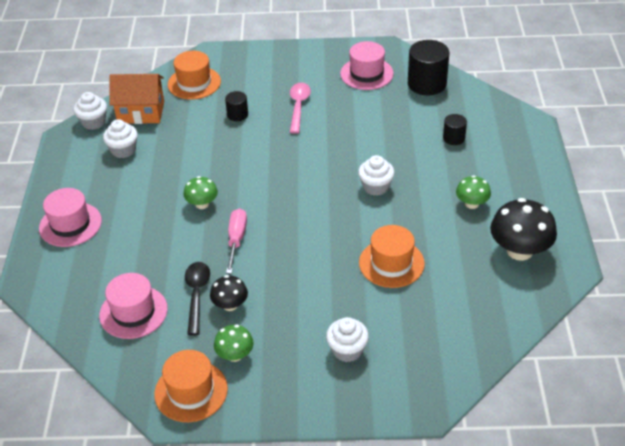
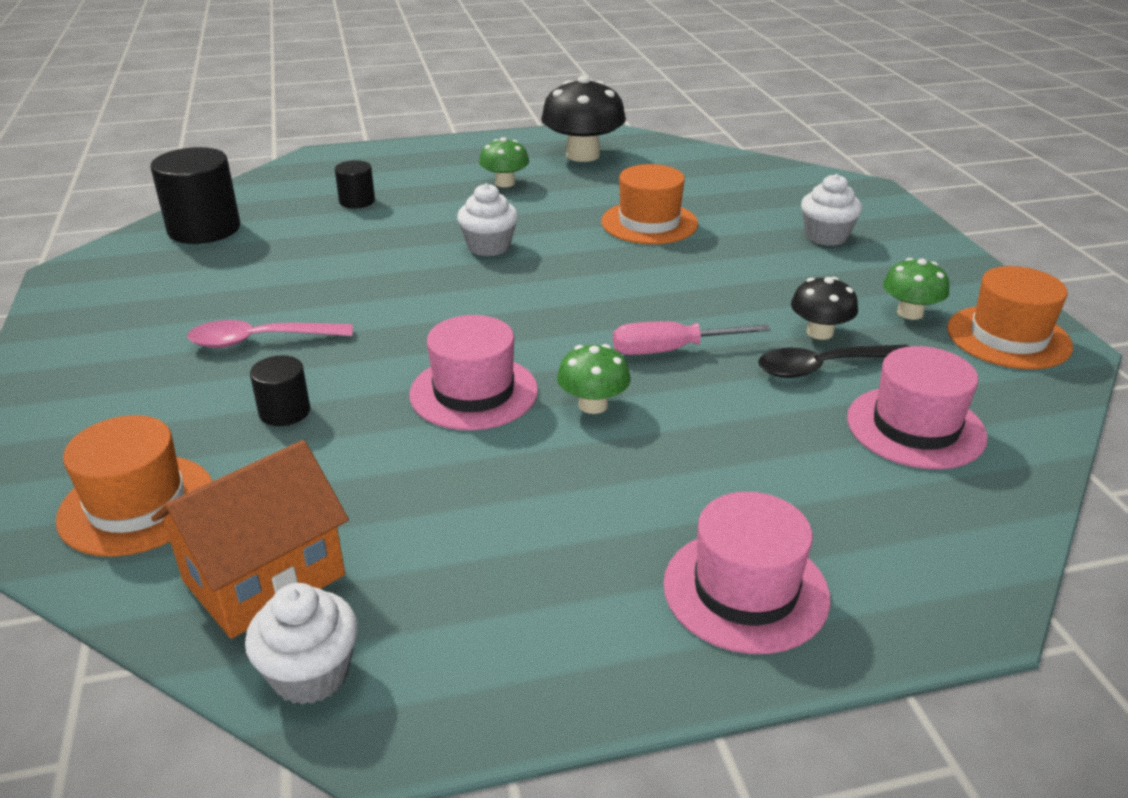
camera: 105 degrees left, 10 degrees down
(123, 150) = (437, 569): white cupcake -> none
(141, 112) = (264, 577): orange house -> orange house turned 60 degrees clockwise
(366, 74) = (157, 283): pink hat -> pink hat (474, 392)

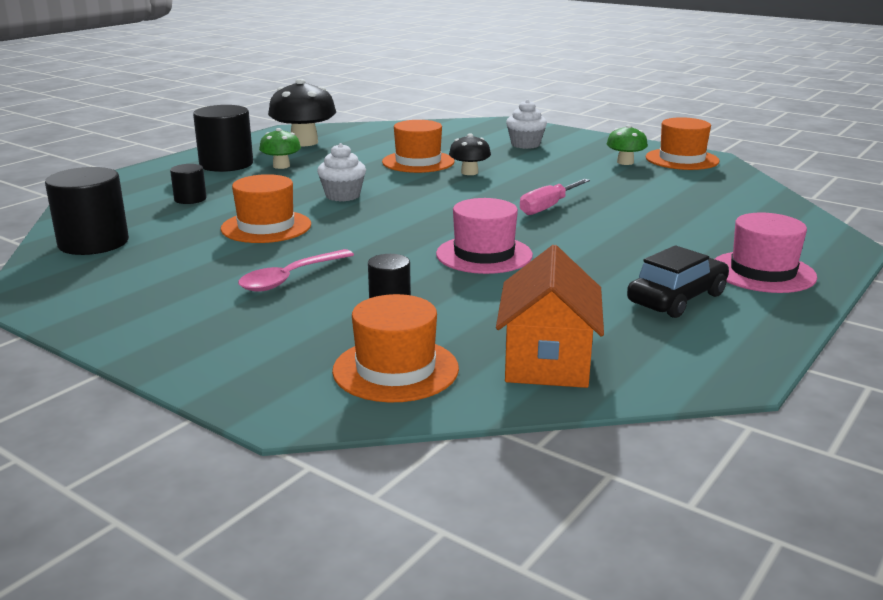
camera: 40 degrees left, 10 degrees down
(311, 674) = (656, 379): white cupcake -> none
(354, 263) = (266, 227): none -> orange hat
(461, 164) = (226, 164): none -> black cylinder
(554, 570) = (676, 298): none -> black car
(593, 405) = (558, 238): green mushroom -> none
(819, 332) = (602, 180): black mushroom -> black mushroom (469, 172)
(823, 367) = (631, 192): black spoon -> none
(915, 427) = (710, 199): pink hat -> none

